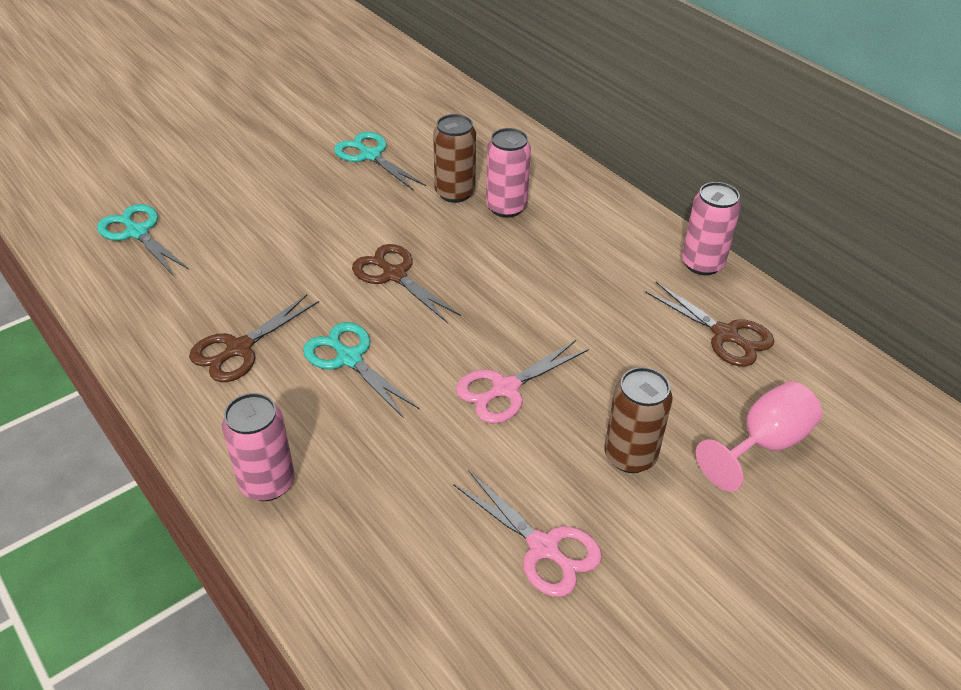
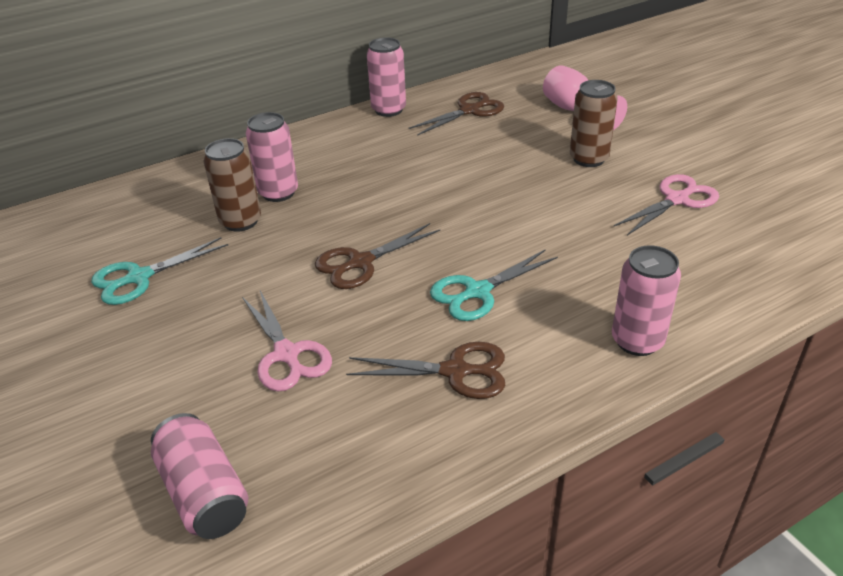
camera: 80 degrees left, 5 degrees down
(137, 232) = (204, 492): turquoise scissors -> pink can
(239, 349) = (455, 371): brown scissors -> brown scissors turned 45 degrees counterclockwise
(505, 389) = (521, 207): pink scissors -> pink scissors (287, 354)

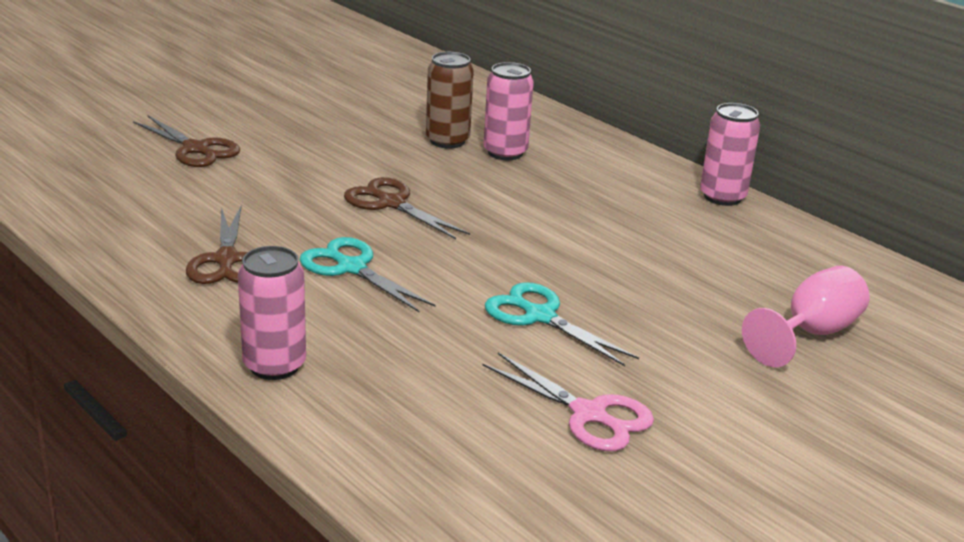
camera: 75 degrees right, 10 degrees down
(139, 277) = (350, 111): turquoise scissors -> turquoise scissors (539, 316)
(204, 492) = (97, 168): pink can -> none
(287, 354) = (250, 182): pink scissors -> none
(469, 111) = (756, 251): brown scissors -> brown scissors (196, 149)
(588, 159) = (670, 343): brown can -> none

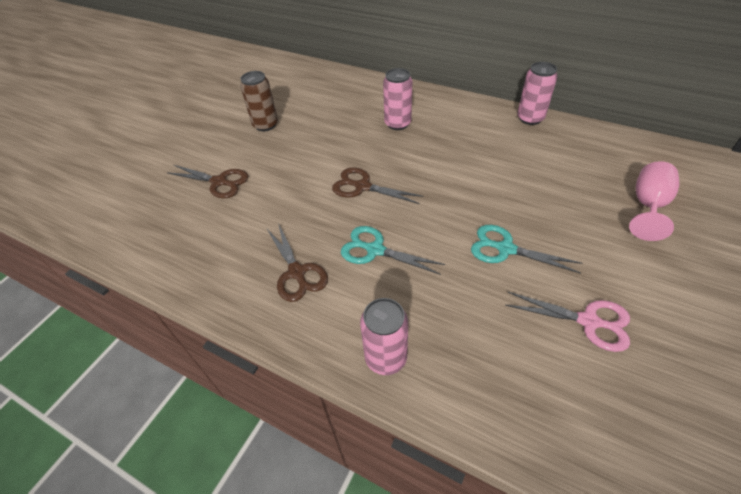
camera: 15 degrees left, 20 degrees up
(447, 141) = (360, 125): brown can -> brown can (265, 125)

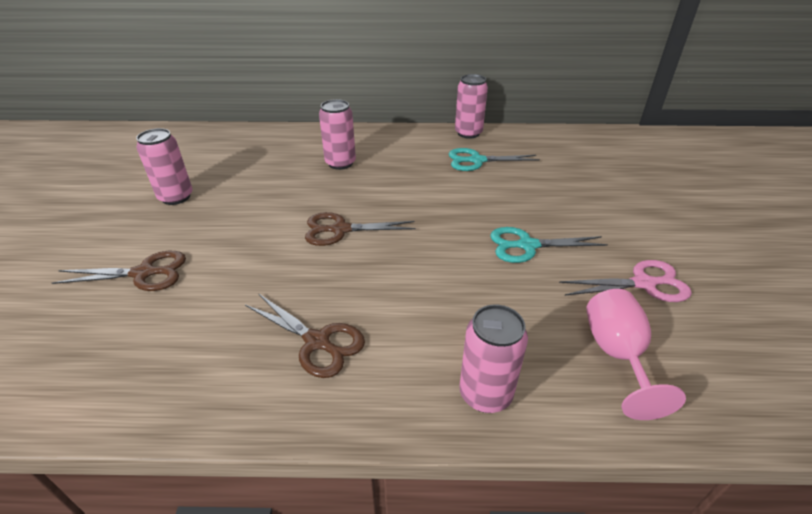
camera: 30 degrees left, 10 degrees down
(265, 125) = (176, 197): brown can -> pink can
(375, 250) = (397, 287): turquoise scissors -> turquoise scissors (477, 160)
(648, 206) = (614, 178): pink goblet -> pink goblet (616, 355)

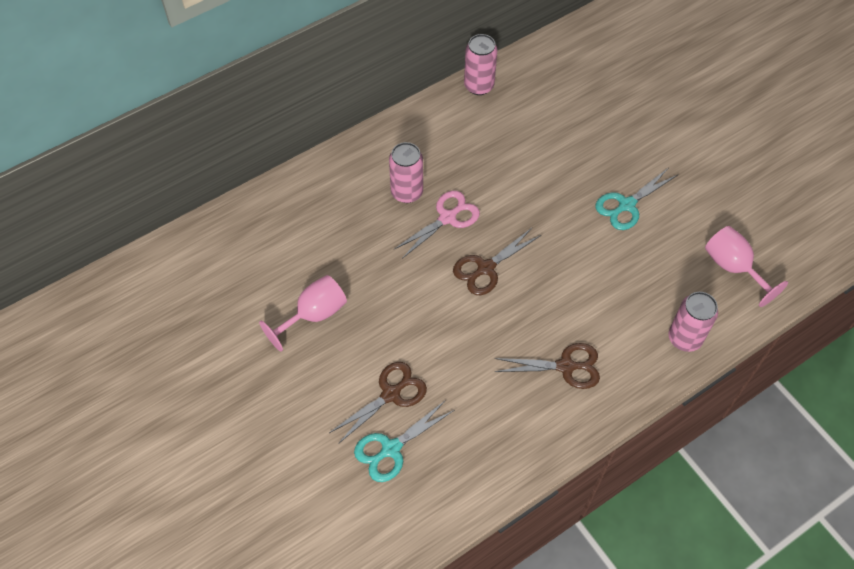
camera: 35 degrees left, 20 degrees up
(176, 197) = (314, 315): pink can -> pink goblet
(477, 160) = (517, 124): turquoise scissors -> turquoise scissors (391, 449)
(643, 283) = (717, 198): pink scissors -> pink scissors (447, 218)

